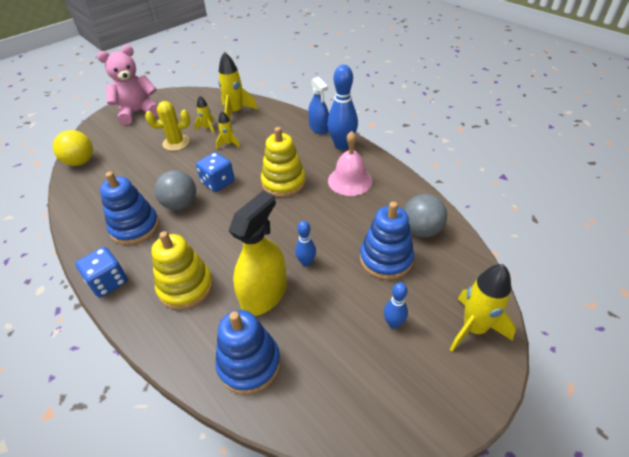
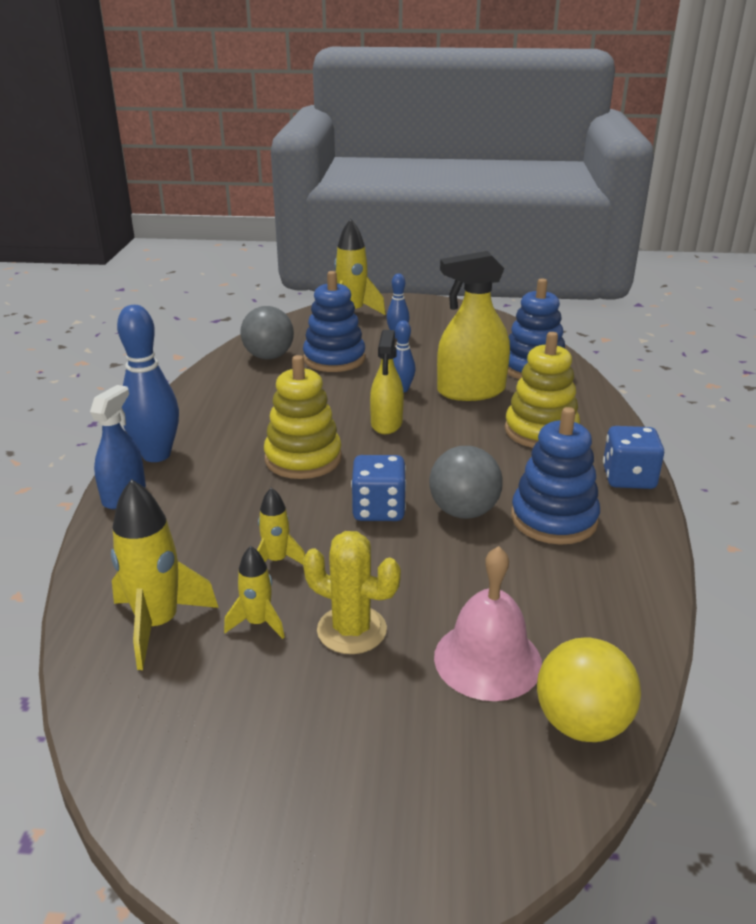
camera: 135 degrees left, 15 degrees down
(138, 112) = (327, 815): pink teddy bear -> none
(277, 229) = (386, 423): none -> yellow spray bottle
(350, 180) = (236, 418): pink bell -> pink bell (487, 659)

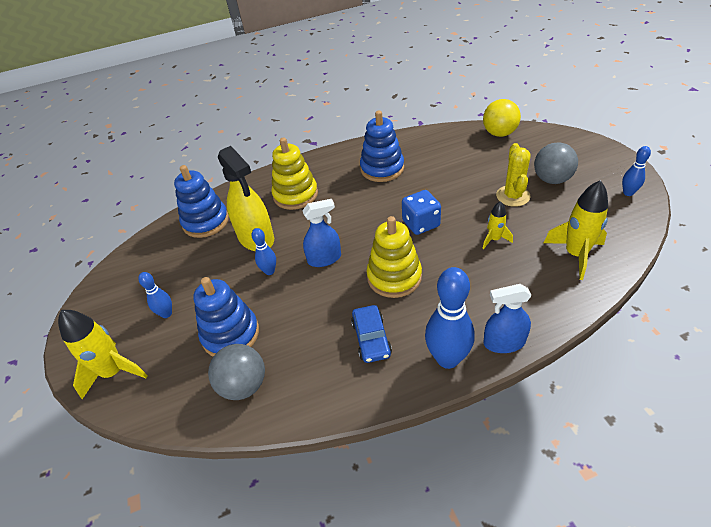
camera: 110 degrees left, 15 degrees up
(201, 807) = (628, 193): none -> blue bowling pin
(237, 422) = (371, 338): none -> blue car
(258, 623) = (538, 224): yellow rocket -> none
(386, 423) = (324, 258): yellow spray bottle -> blue spray bottle
(463, 512) = (398, 196): grey ball -> grey ball (551, 179)
(487, 659) = (491, 159): pink bell -> none
(628, 478) = (328, 157): blue dice -> none

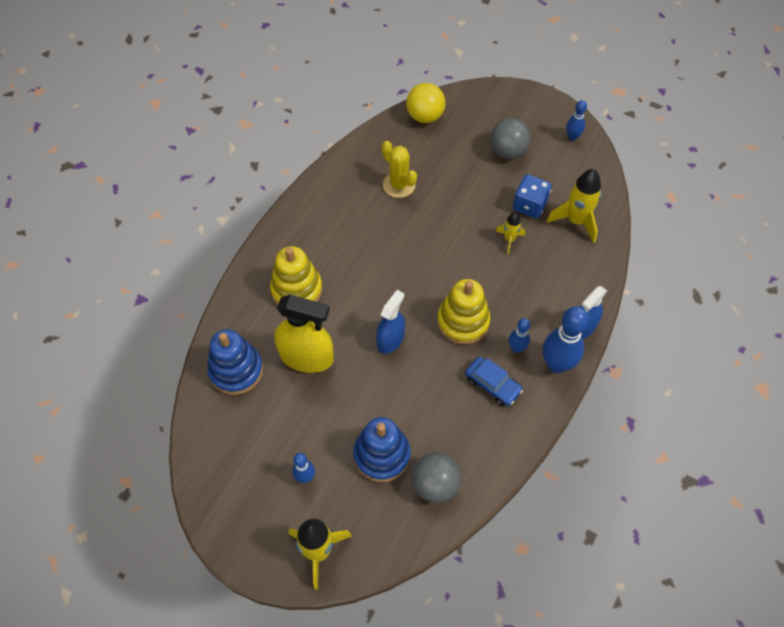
camera: 45 degrees left, 15 degrees up
(269, 271) = (354, 381): blue bowling pin -> blue bowling pin (516, 348)
(382, 168) = (352, 214): blue stacking toy -> none
(421, 223) = (440, 257): blue dice -> blue dice (529, 205)
(513, 196) = (490, 186): yellow cactus -> yellow cactus (399, 185)

